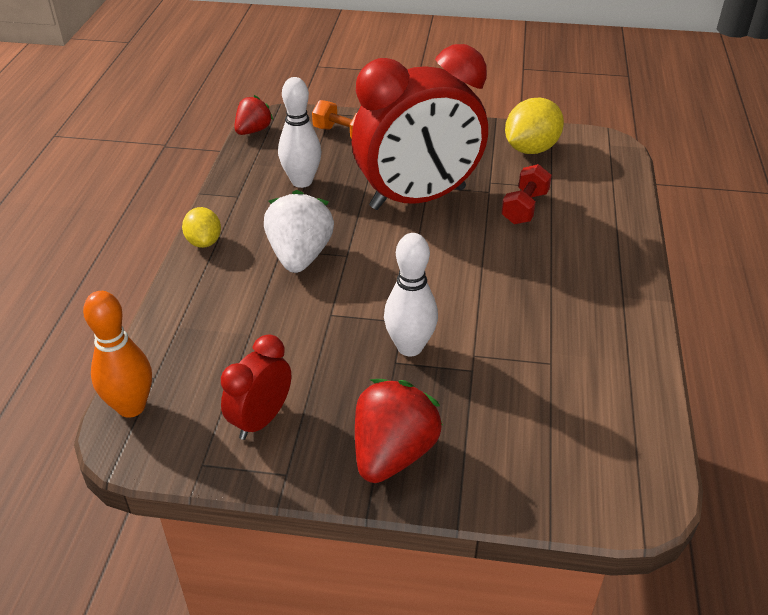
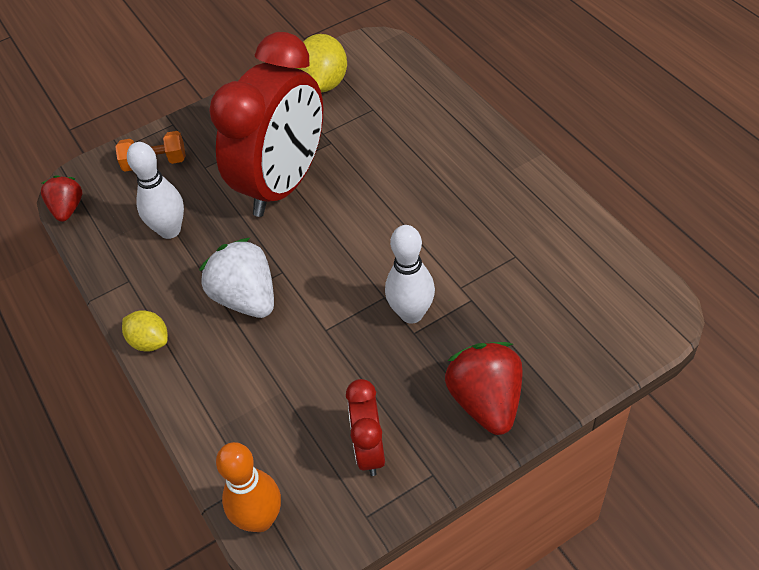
camera: 35 degrees left, 10 degrees up
(524, 208) = (372, 140): red dumbbell -> none

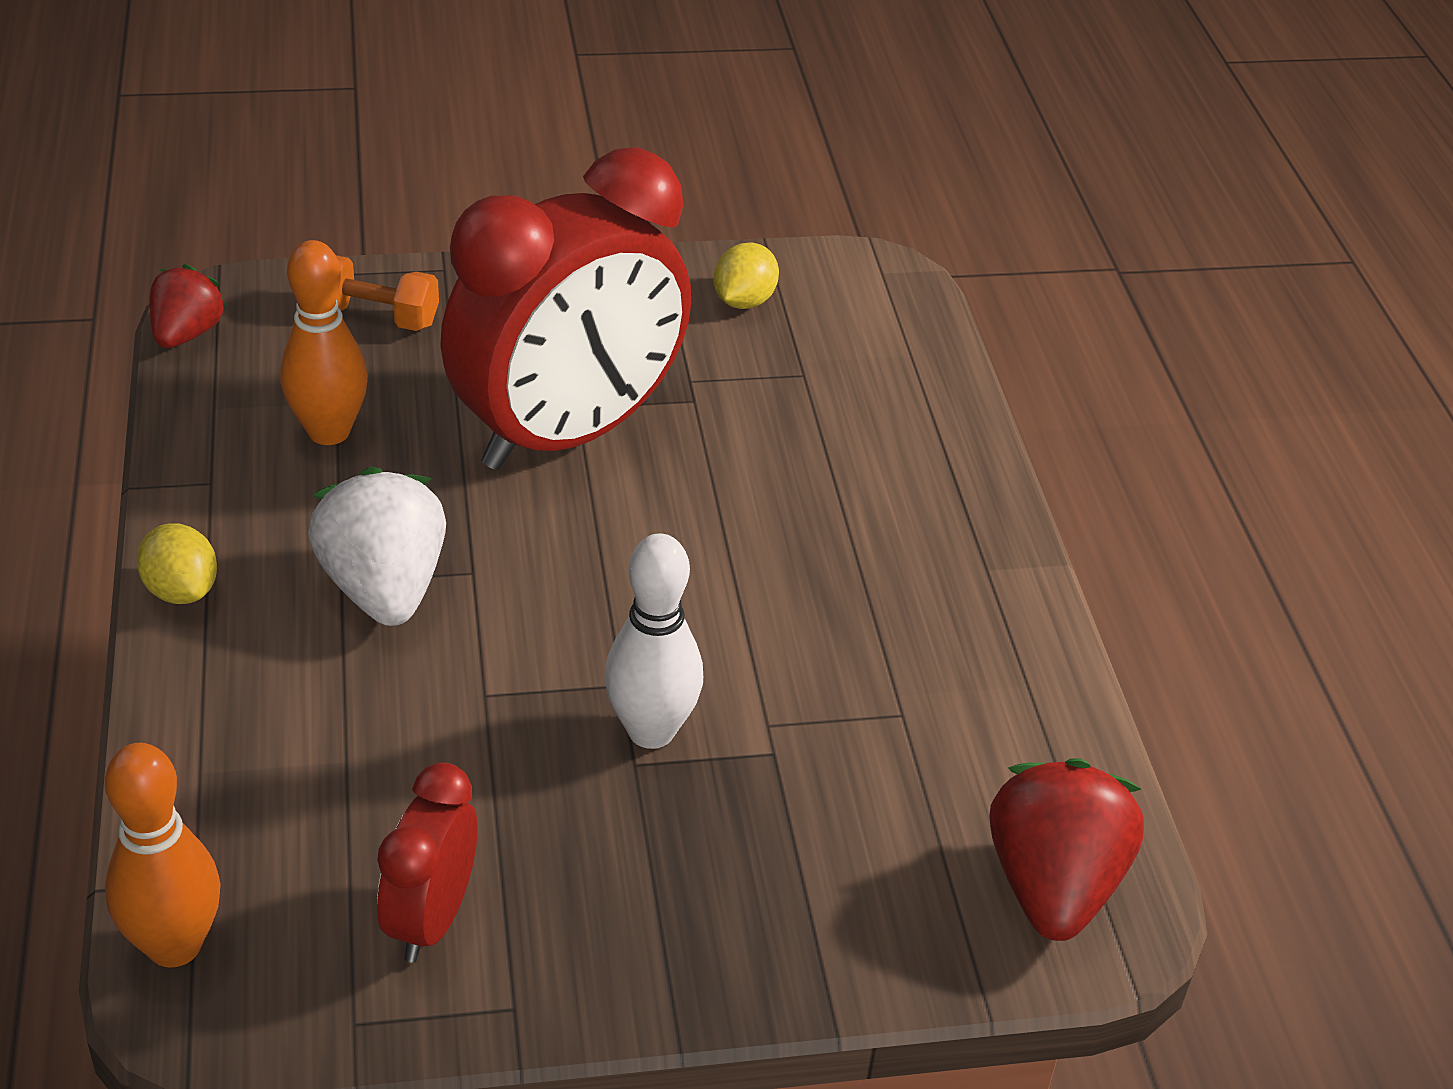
camera: 15 degrees right, 10 degrees down
(170, 230) = (329, 432): white bowling pin -> orange bowling pin
(323, 83) = (744, 301): yellow lemon -> yellow lemon, size x0.62
(486, 401) = (687, 930): red strawberry -> red strawberry (1053, 886)

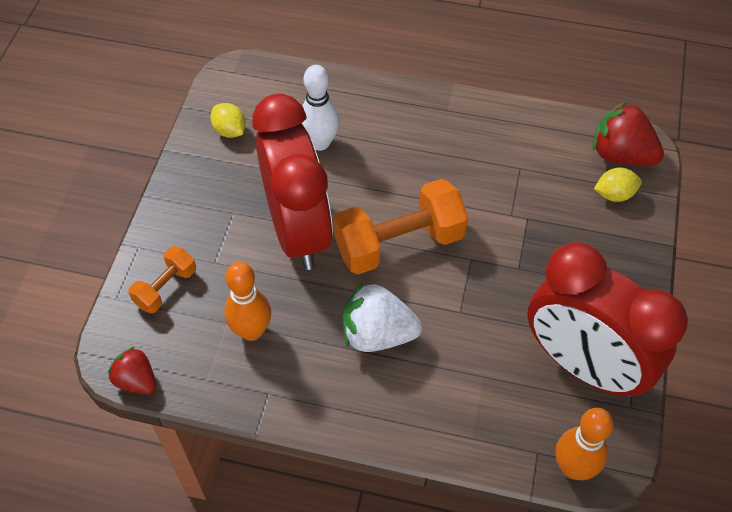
camera: 65 degrees left, 15 degrees up
(181, 590) = (346, 422): yellow lemon -> yellow lemon (614, 194)
(431, 919) = (584, 365): red clock -> red clock, size x2.15
(606, 571) = (399, 243): none -> orange dumbbell
(651, 731) = (502, 256): white bowling pin -> white bowling pin (320, 143)

